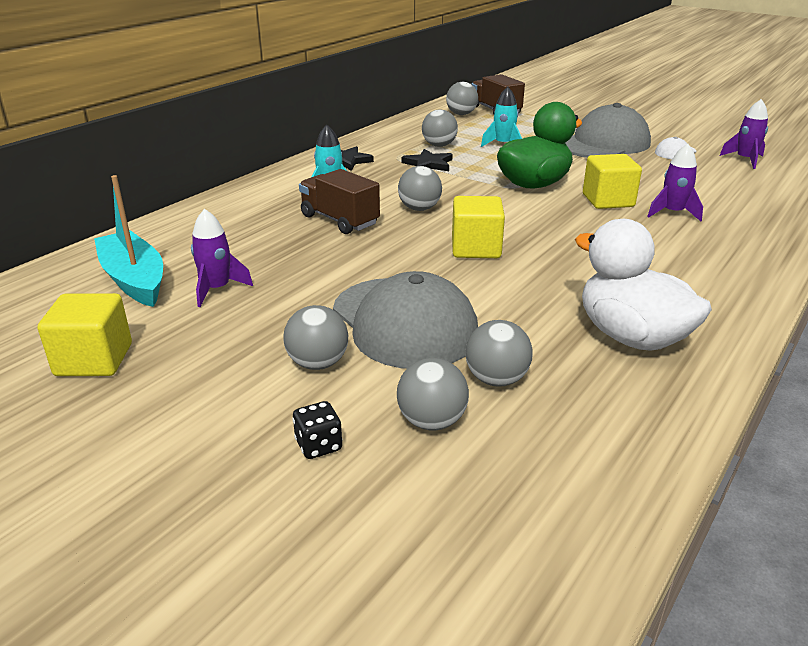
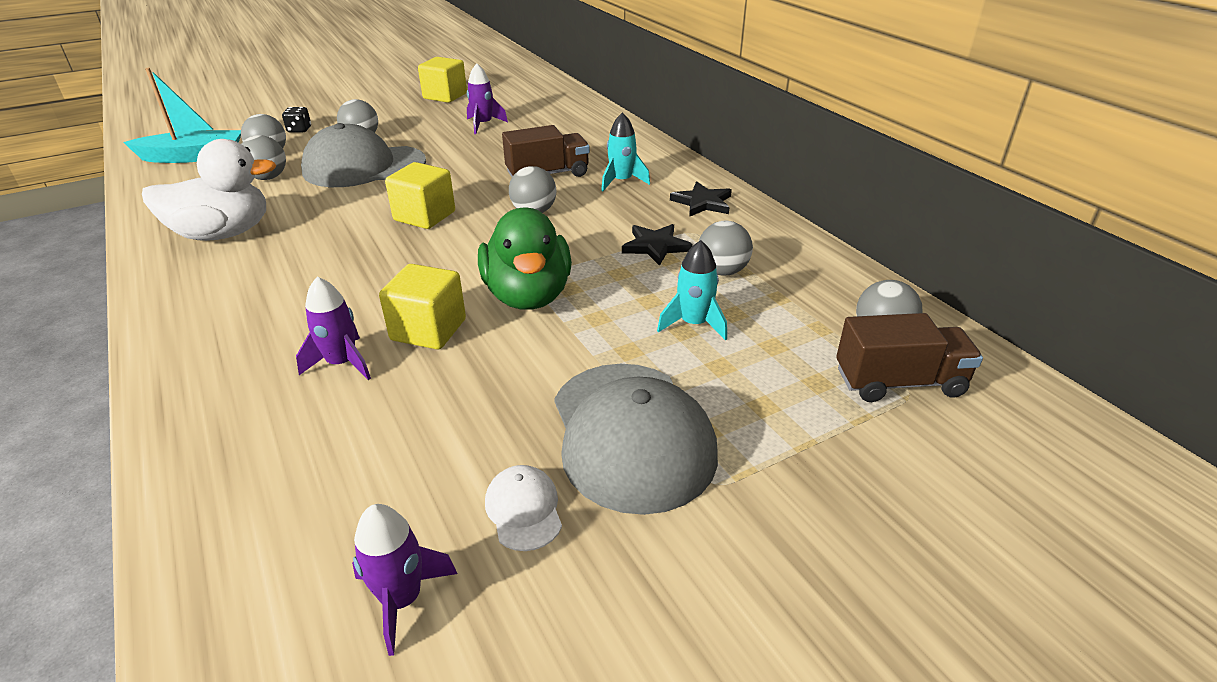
camera: 115 degrees right, 5 degrees up
(134, 280) = (526, 107): turquoise boat -> turquoise boat (193, 157)

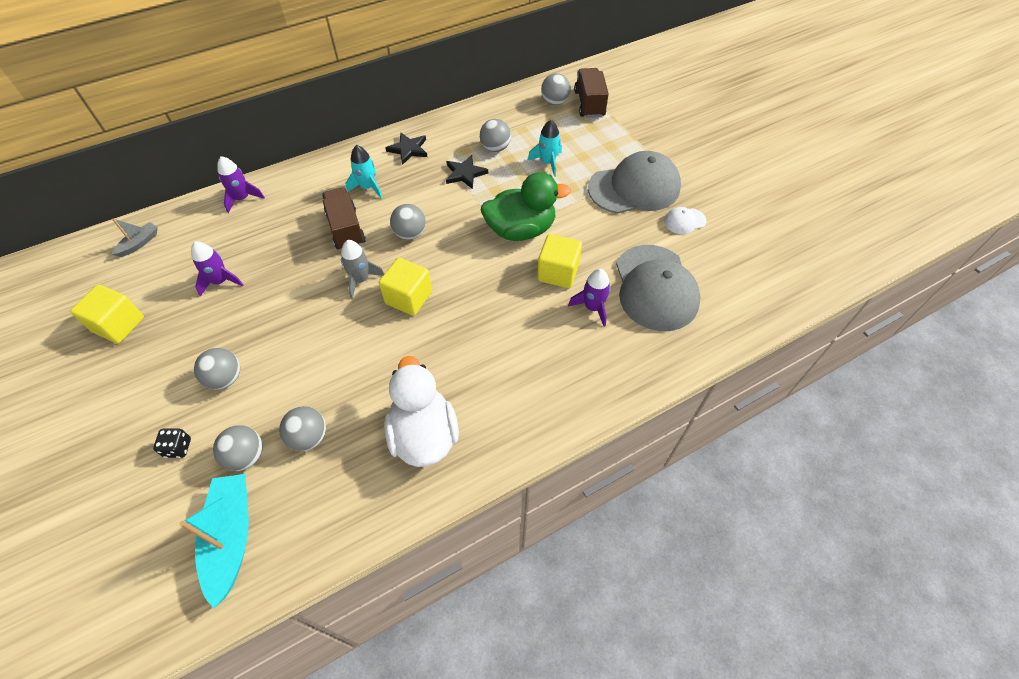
camera: 90 degrees left, 20 degrees up
(364, 167) = (300, 360): grey cap -> grey cap (655, 288)
(402, 599) = (736, 254): purple rocket -> purple rocket (242, 198)
(463, 187) = (361, 280): none -> grey rocket
(541, 91) = (139, 243): none -> grey boat

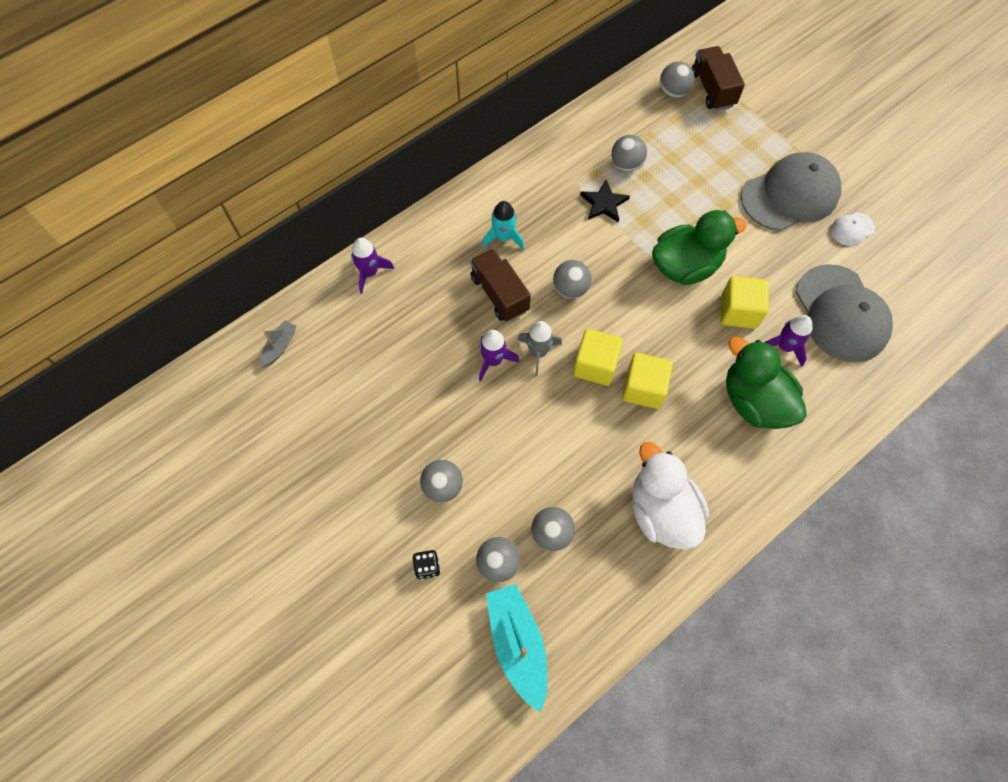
camera: 10 degrees left, 10 degrees up
(119, 324) = (304, 446): yellow cube -> yellow cube (643, 388)
(220, 281) = (390, 378): purple rocket -> purple rocket (493, 361)
(408, 149) = (530, 180): black star -> none
(547, 163) = (689, 176): turquoise rocket -> none
(548, 350) = (754, 401): none -> green duck

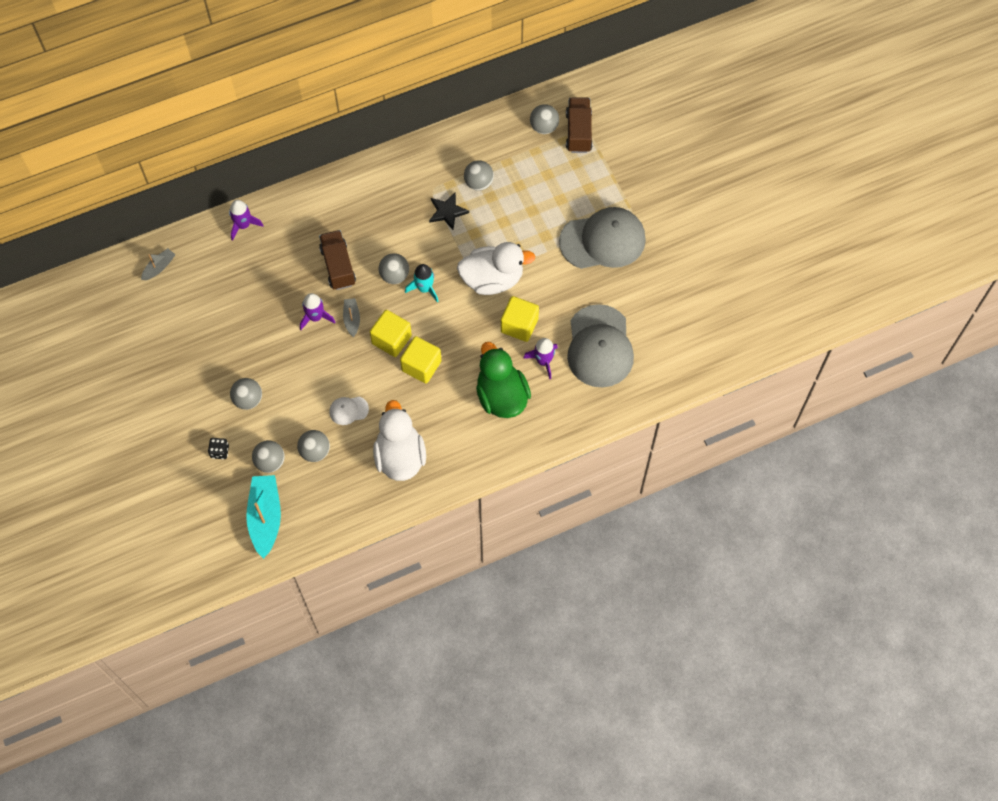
camera: 15 degrees right, 0 degrees up
(503, 237) = (357, 221): turquoise rocket -> turquoise rocket (424, 288)
(538, 352) = (352, 319): grey rocket -> grey boat
(685, 266) = (492, 279): green duck -> white duck
(852, 229) = (640, 281): white cap -> white cap (348, 410)

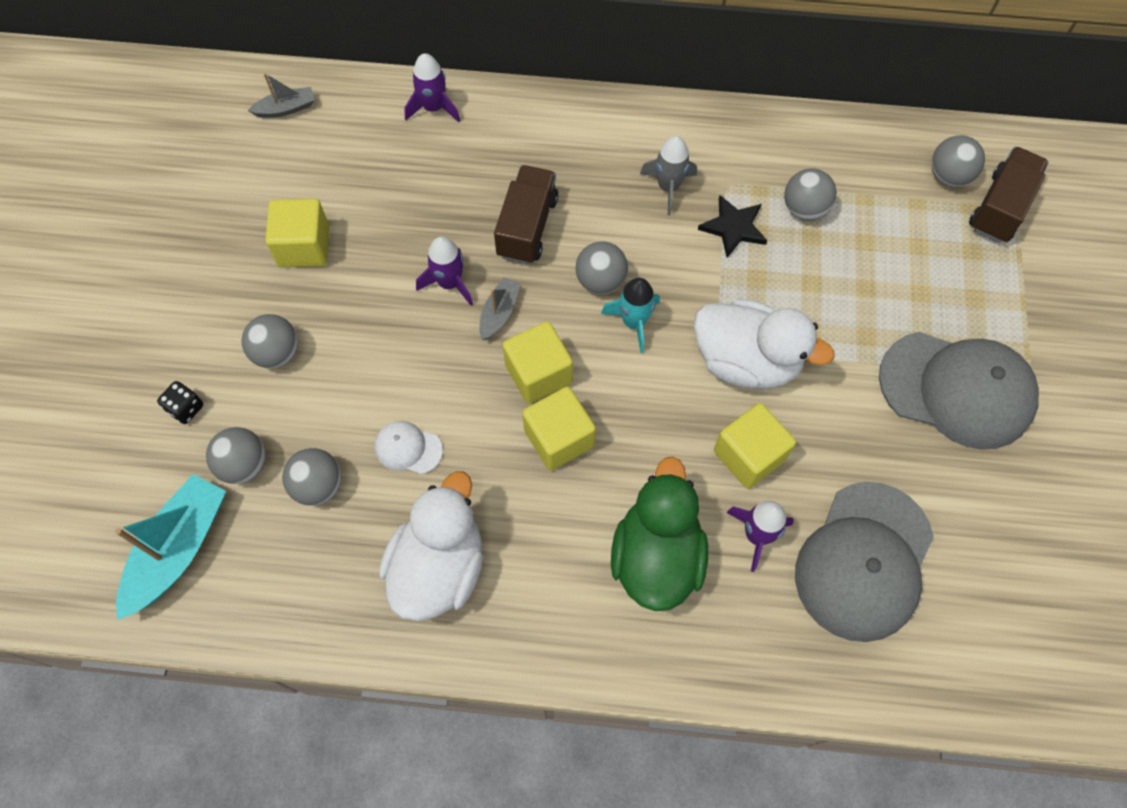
camera: 30 degrees right, 0 degrees up
(224, 338) = (304, 246): none -> yellow cube
(400, 206) = (668, 187): none -> grey rocket

